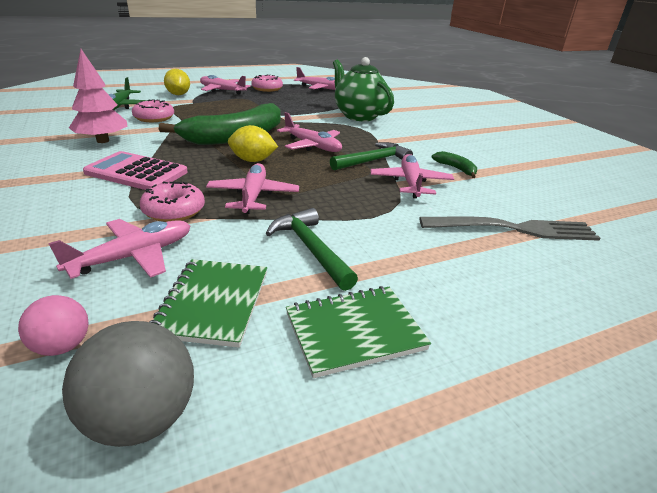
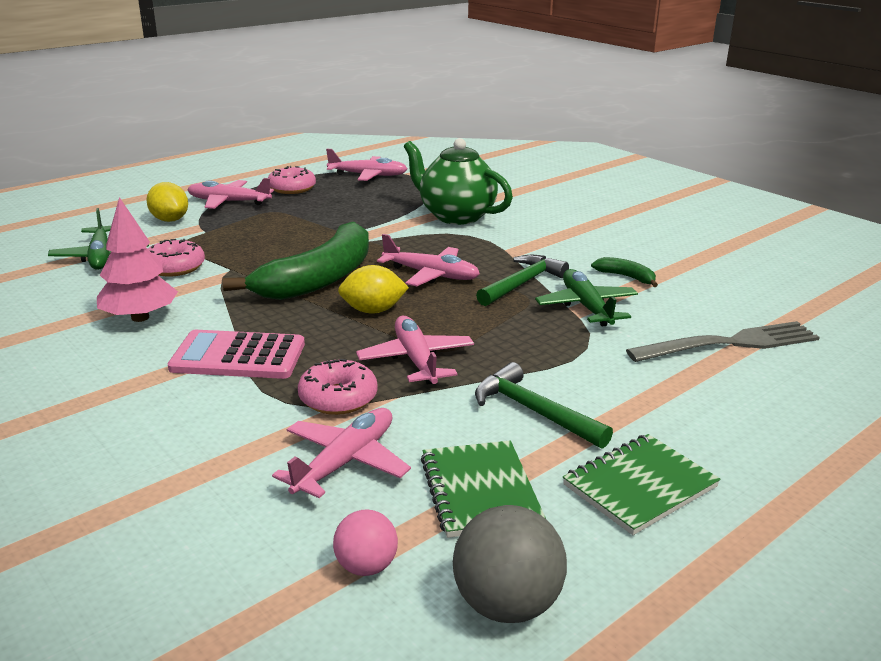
camera: 15 degrees left, 5 degrees down
(410, 183) = (586, 307): pink plane -> green plane

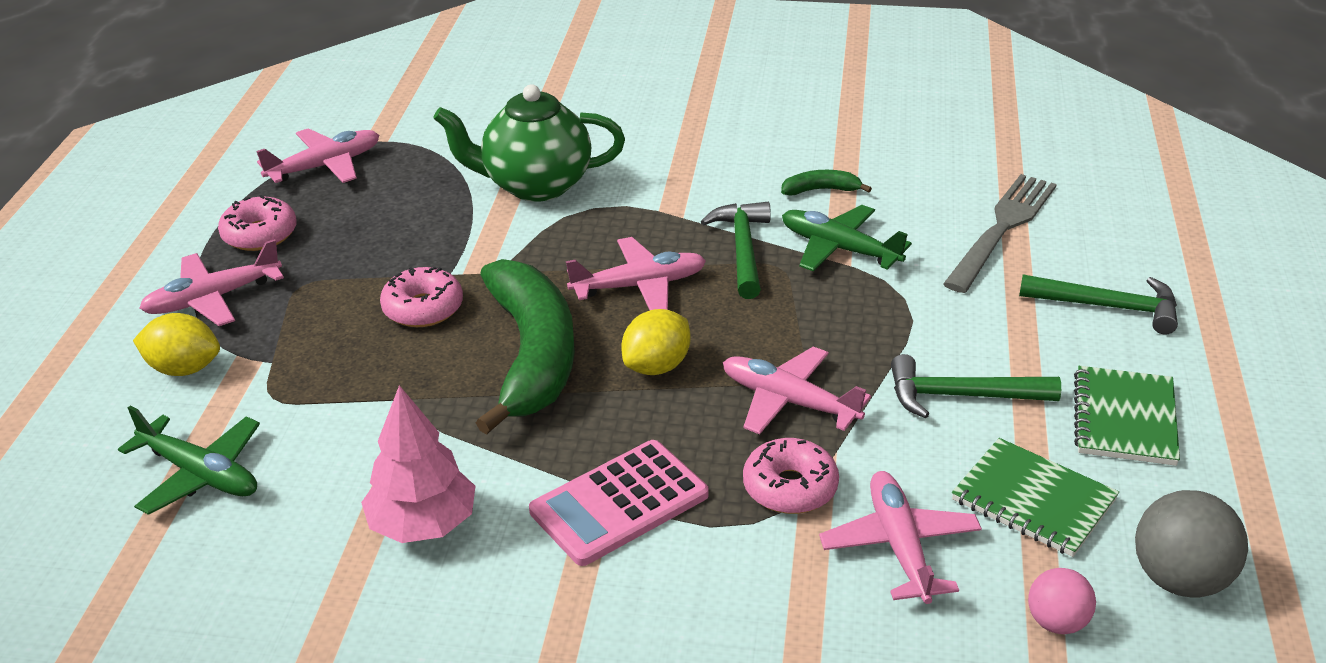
camera: 40 degrees left, 10 degrees up
(175, 267) = (332, 435): pink donut -> pink donut (423, 308)
(744, 419) = (1108, 307): none -> green hammer

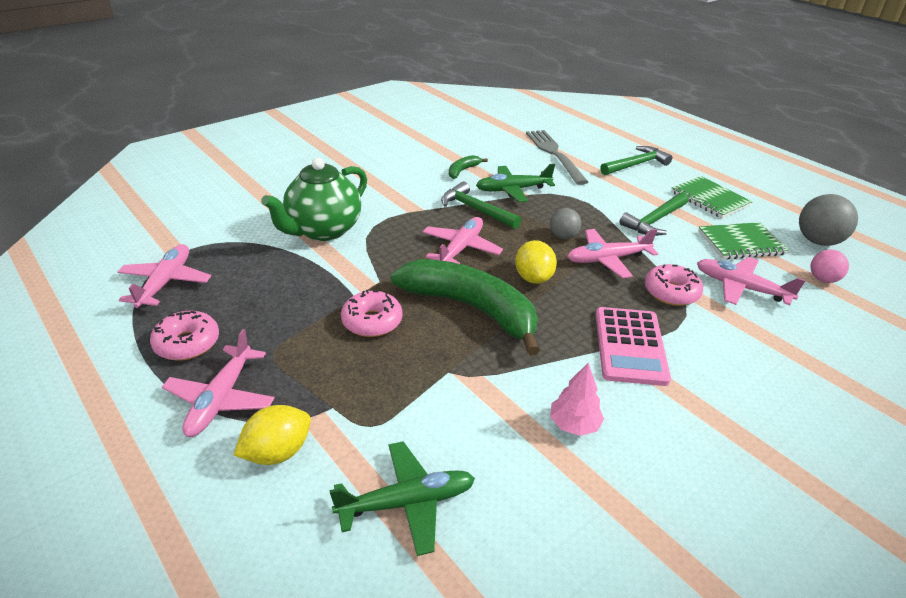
camera: 50 degrees left, 0 degrees up
(423, 525) = (574, 425): pink tree -> pink tree, size x0.65
(788, 342) = (563, 236): none -> grey ball

